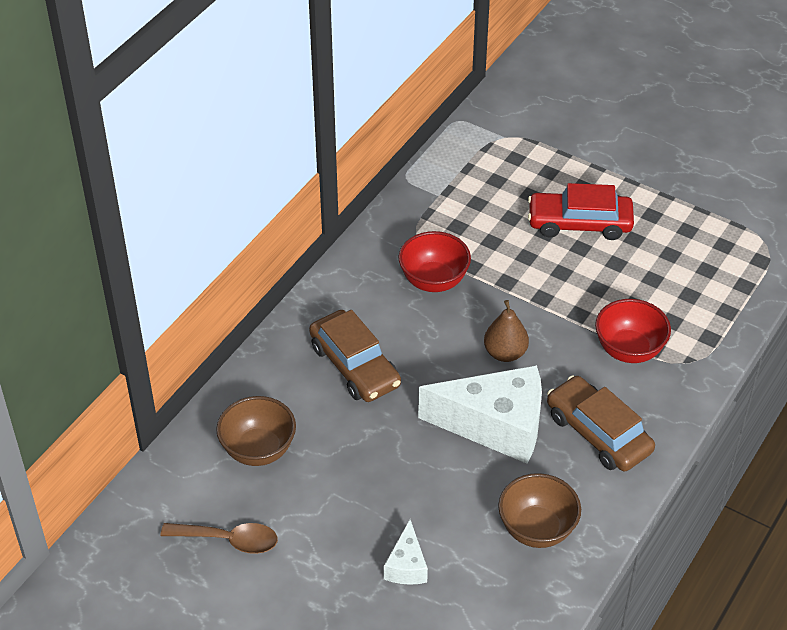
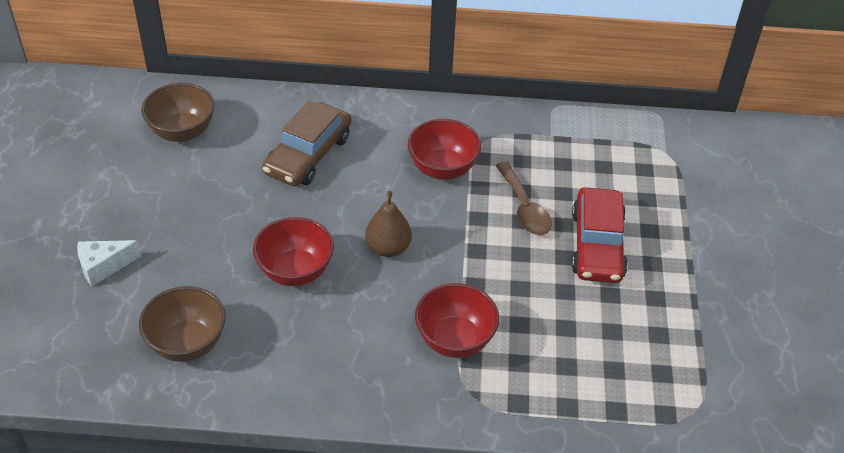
camera: 60 degrees right, 0 degrees up
(229, 540) = (81, 150): brown spoon -> brown spoon (524, 208)
(496, 425) = (295, 271): white cheese -> red bowl
(579, 223) = (597, 245): red car -> red car turned 150 degrees counterclockwise
(598, 433) = (331, 351): brown car -> none

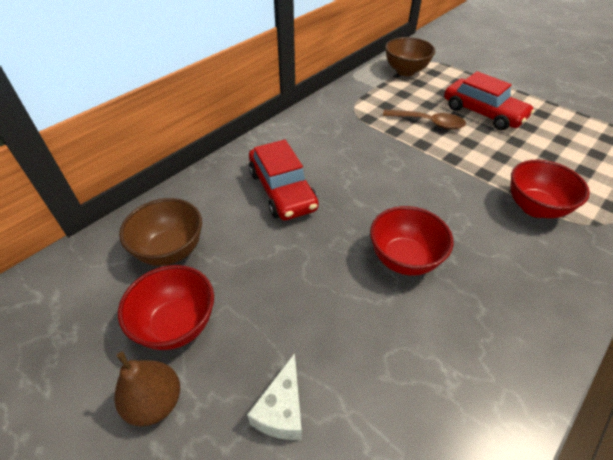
camera: 50 degrees left, 0 degrees up
(187, 343) = (444, 386): brown bowl -> brown bowl (405, 71)
(308, 155) = (282, 190): brown car -> red car
(388, 248) = (418, 196): brown pear -> brown pear (155, 402)
(443, 169) = (362, 137): red bowl -> red bowl (177, 325)

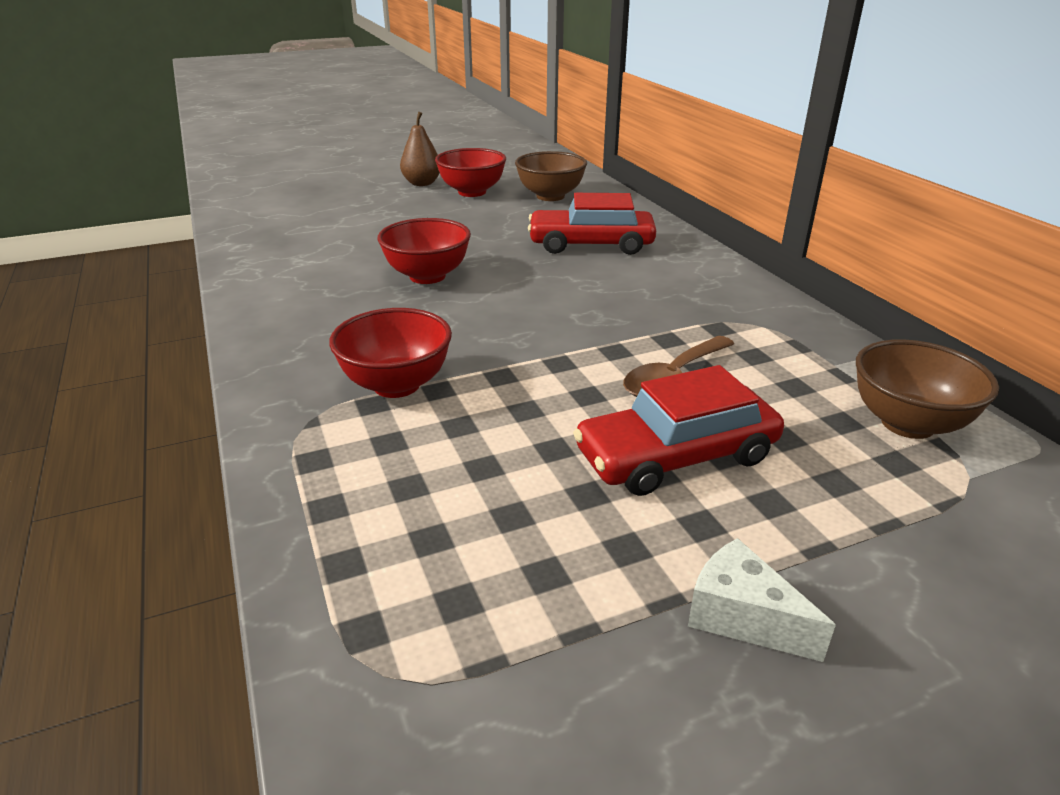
camera: 115 degrees right, 15 degrees down
(282, 410) = (366, 209): white cheese -> white cheese (742, 617)

